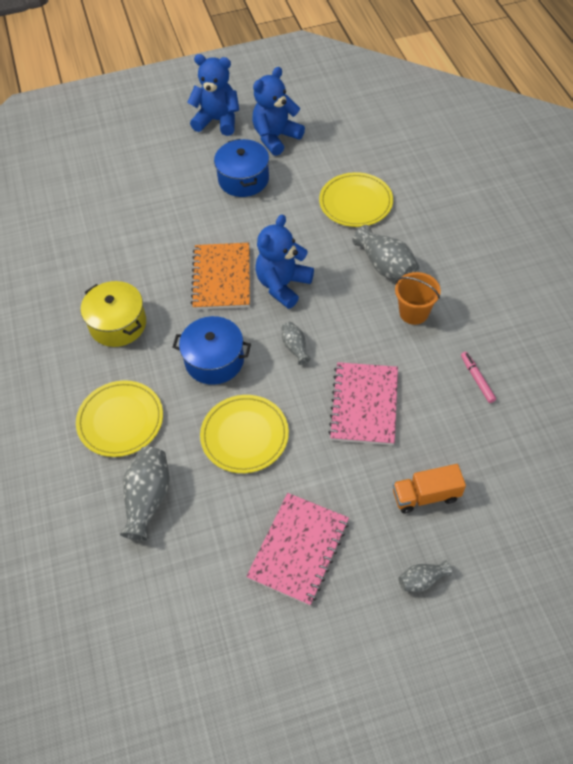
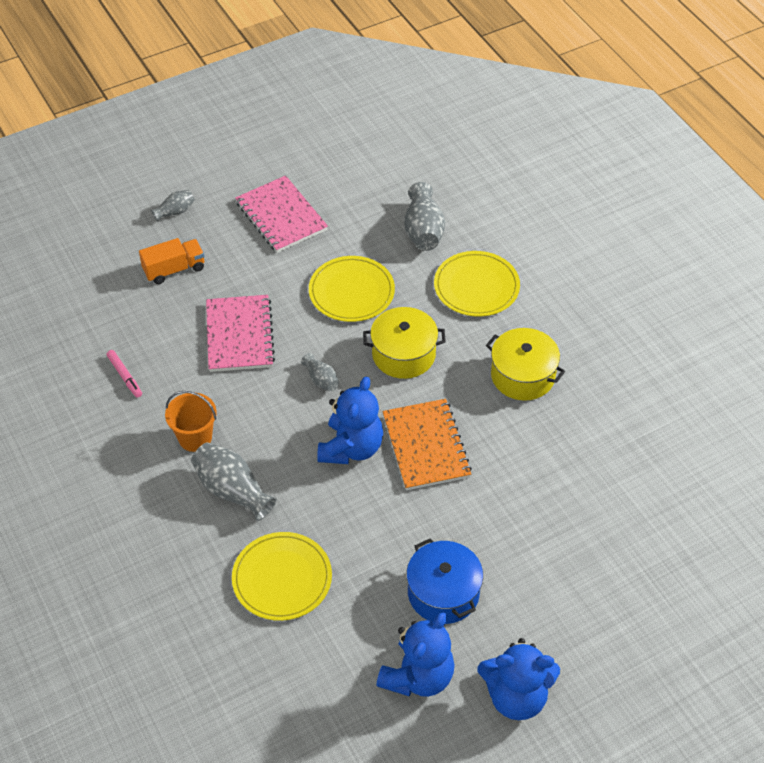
camera: 165 degrees right, 5 degrees down
(214, 360) = (403, 354): blue pot -> yellow pot
(299, 549) = (281, 216): pink notebook -> pink notebook turned 45 degrees counterclockwise

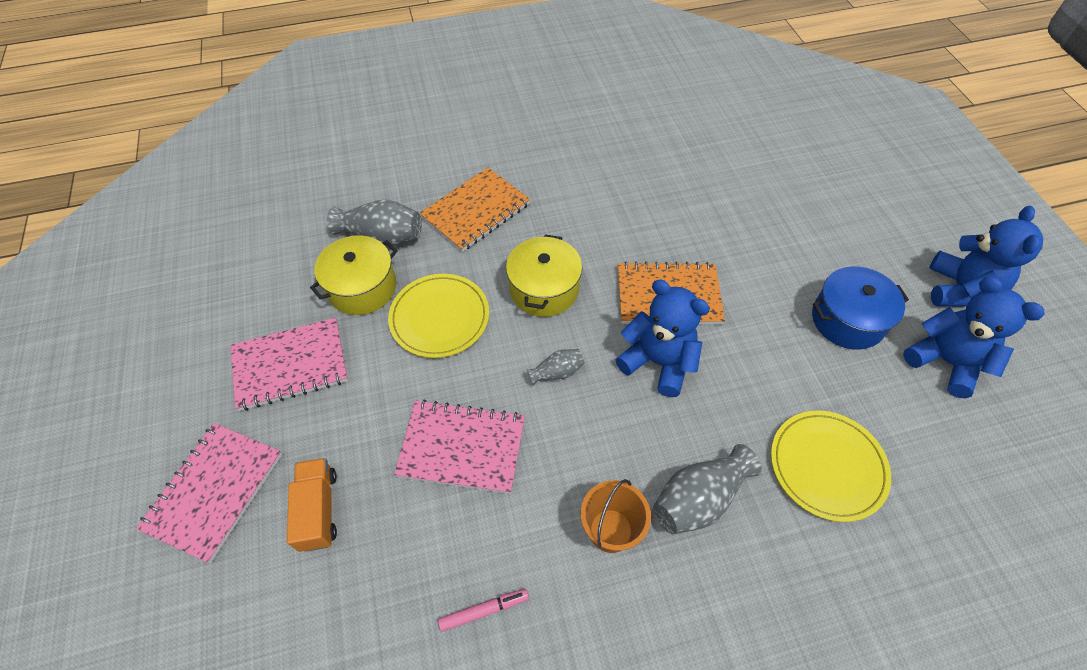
camera: 75 degrees left, 5 degrees up
(175, 212) = (214, 491): grey vase -> pink notebook
(476, 286) = (476, 211): yellow plate -> orange notebook
(522, 375) = (599, 202): yellow pot -> yellow pot (362, 287)

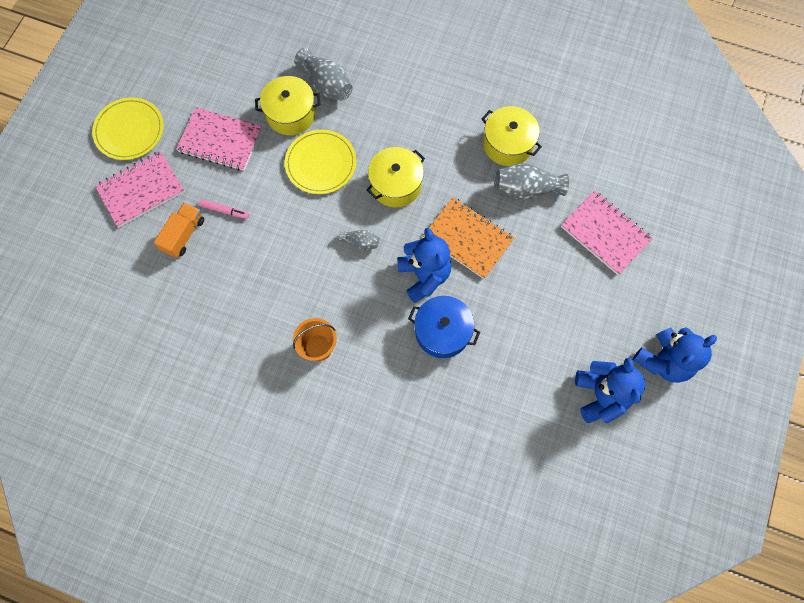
camera: 35 degrees right, 15 degrees up
(462, 447) = (277, 250): pink notebook -> pink notebook (605, 233)
(476, 211) = (397, 102): orange notebook -> none
(483, 610) = (227, 340): pink marker -> pink marker (224, 210)
(624, 187) = (508, 144): none -> yellow pot
(699, 499) = (378, 365): grey vase -> grey vase (526, 189)
(827, 466) = (465, 399): yellow plate -> yellow plate (129, 130)
(847, 320) = (566, 329): blue pot -> blue pot (442, 331)

